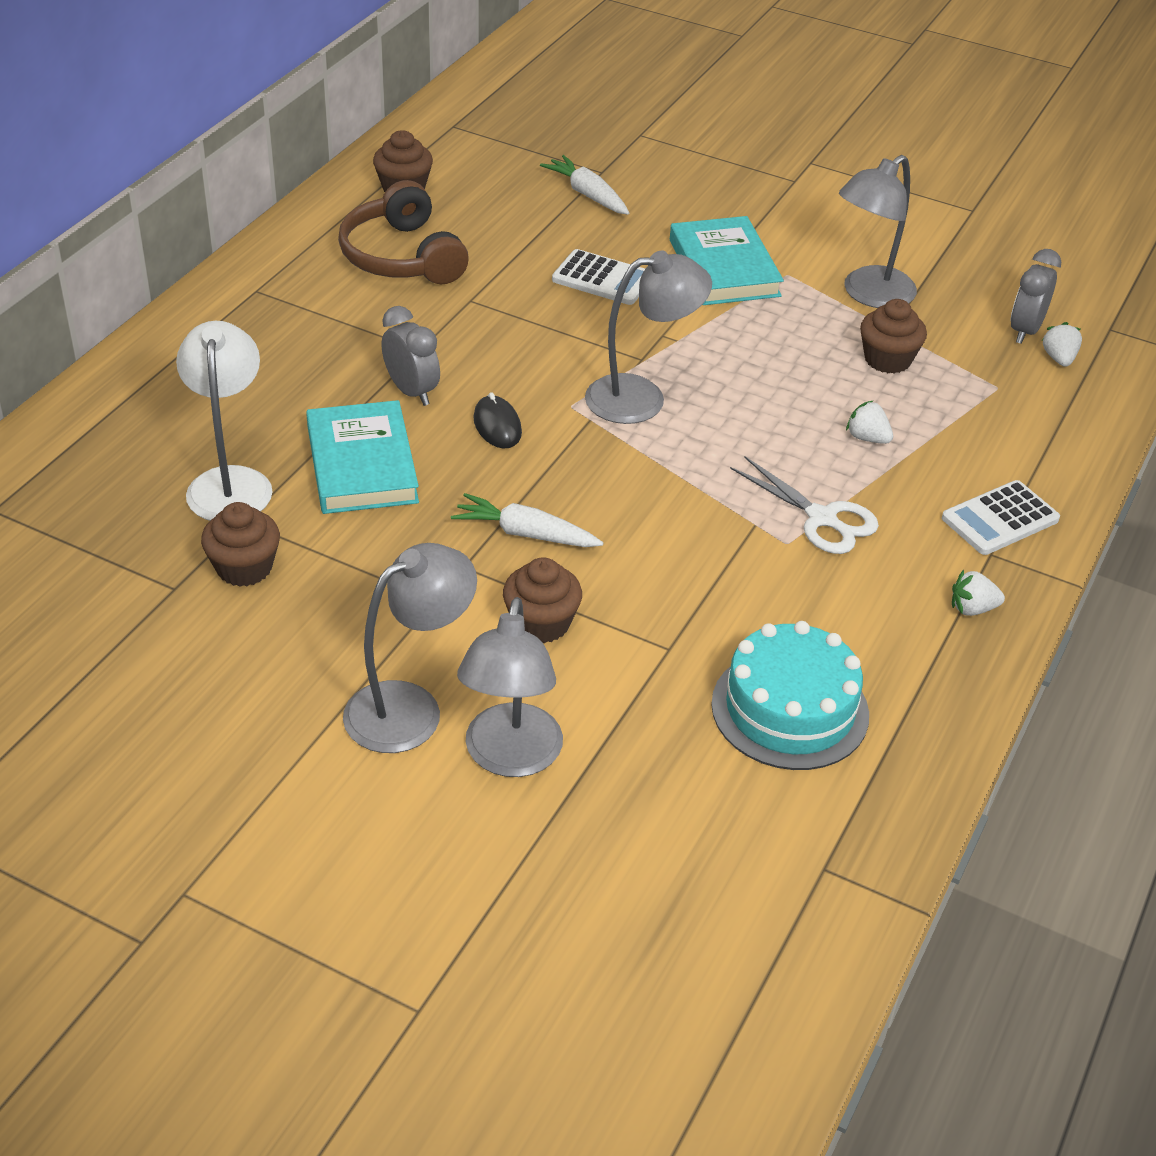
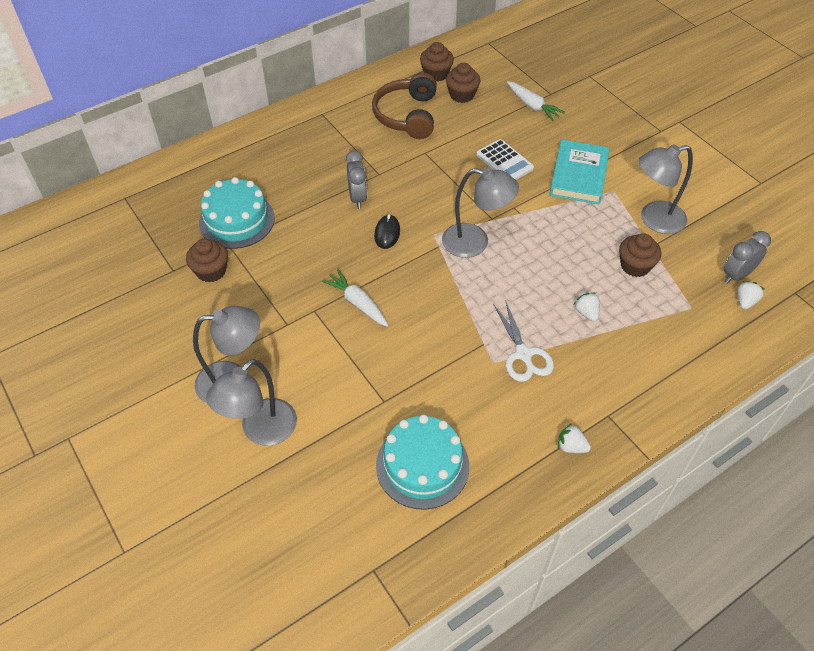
camera: 30 degrees right, 10 degrees up
(230, 482) = (237, 220): white lamp -> turquoise cake
(362, 464) = (305, 232): turquoise book -> none
(541, 623) = (329, 359): brown cupcake -> brown cupcake (462, 95)
(587, 194) = (532, 106): white carrot -> white carrot turned 150 degrees clockwise
(1000, 519) = (630, 395): white calculator -> none

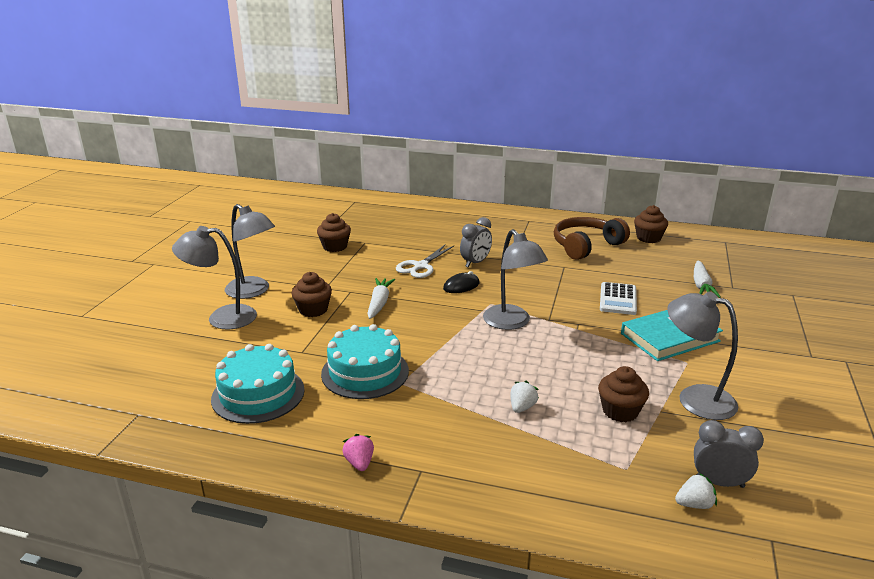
camera: 50 degrees right, 25 degrees down
(237, 220) = (389, 236): turquoise cake -> turquoise cake (365, 372)
(462, 95) = (649, 255): brown cupcake -> brown cupcake (313, 310)
(523, 354) = (429, 394): white scissors -> white scissors (421, 266)
(571, 446) = (359, 463): white strawberry -> pink strawberry

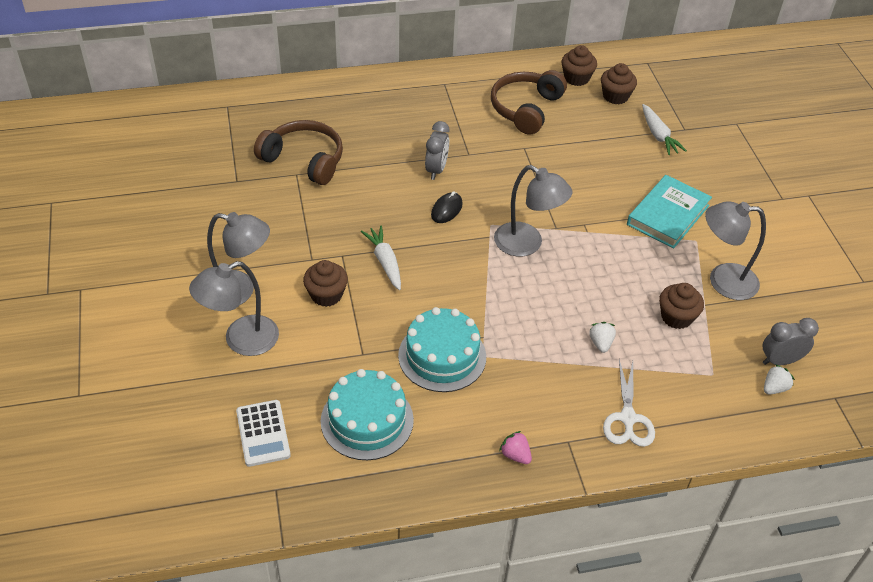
camera: 30 degrees left, 20 degrees up
(335, 247) = (269, 192): brown cupcake -> brown cupcake (615, 96)
(378, 236) = (304, 160): none -> brown headphones
(421, 266) = (385, 193): white scissors -> white scissors (628, 418)
(618, 299) = (599, 179): white calculator -> white calculator (263, 433)

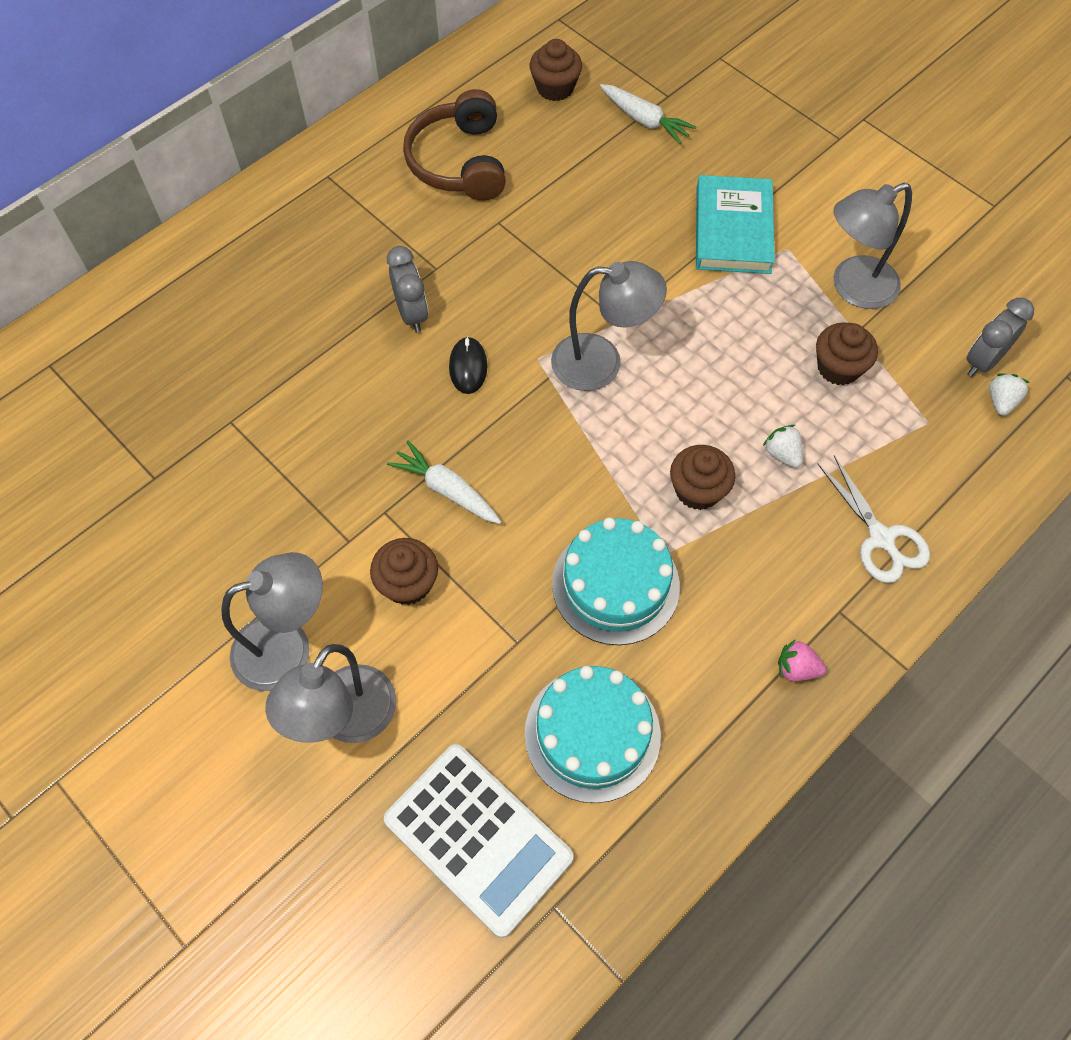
camera: 30 degrees left, 15 degrees up
(263, 433) = (478, 838): white calculator -> white calculator, size x1.61
(304, 160) = (225, 394): brown headphones -> none
(576, 78) = (489, 84): brown cupcake -> brown cupcake (698, 490)

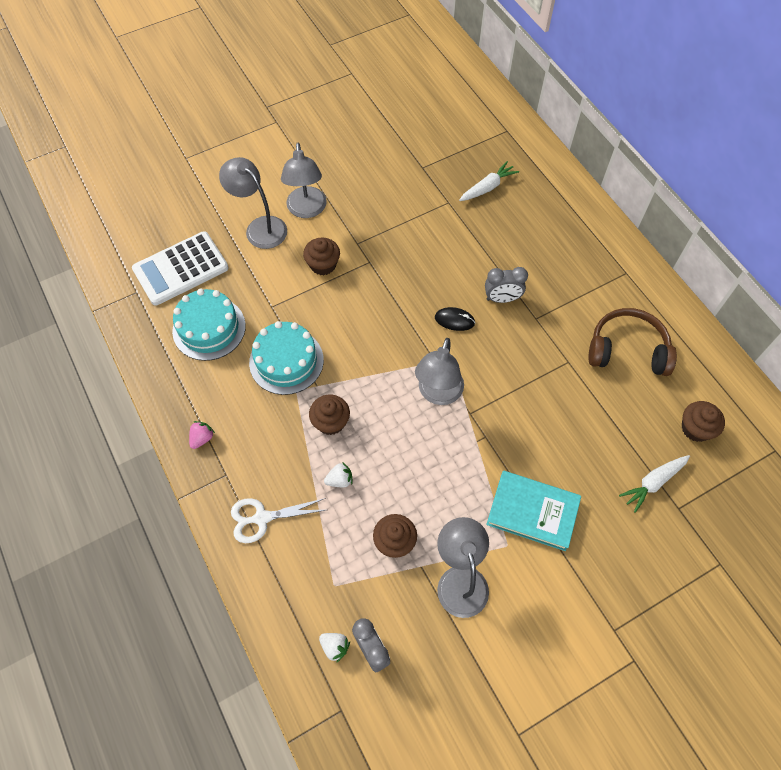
camera: 105 degrees right, 0 degrees up
(446, 490) = (373, 293): white carrot -> white carrot (487, 187)

